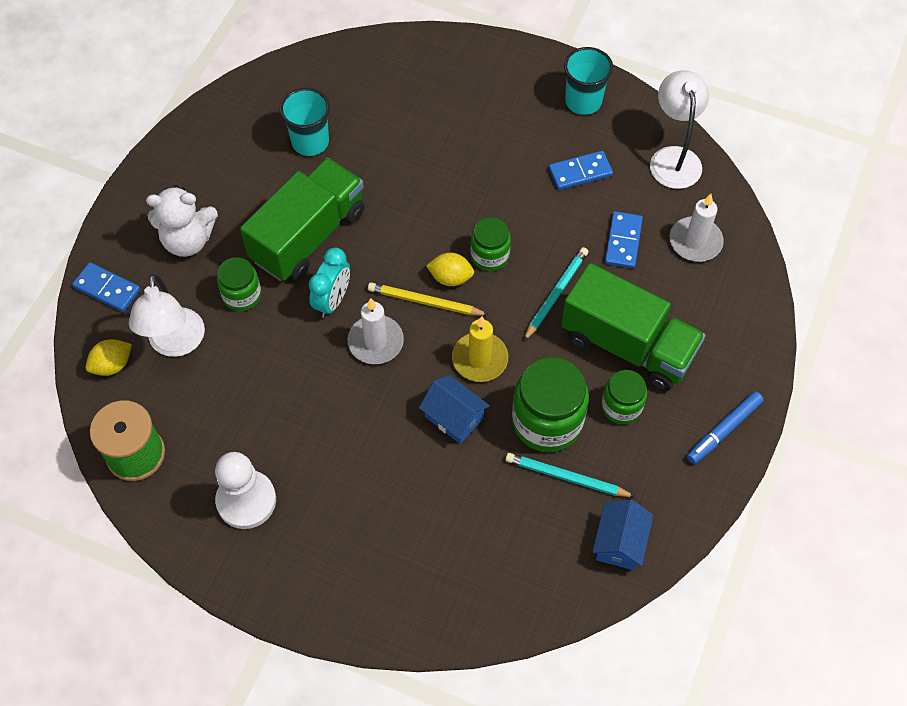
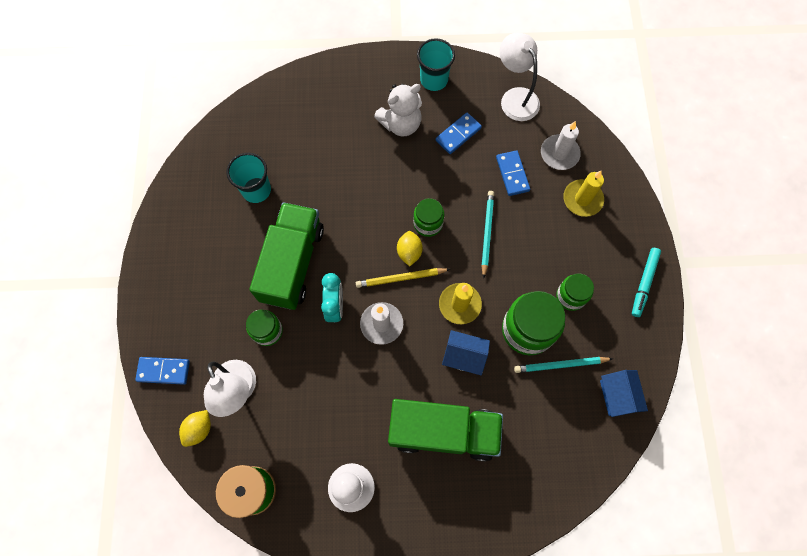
camera: 25 degrees left, 10 degrees up
(188, 240) = (205, 305): white teddy bear -> white teddy bear (401, 124)
(450, 278) = (409, 252): yellow lemon -> yellow lemon turned 75 degrees counterclockwise
(627, 345) = (552, 249): green truck -> green truck (443, 431)
(696, 304) = (582, 199): none -> yellow candle
(723, 430) = (644, 283): blue marker -> turquoise marker

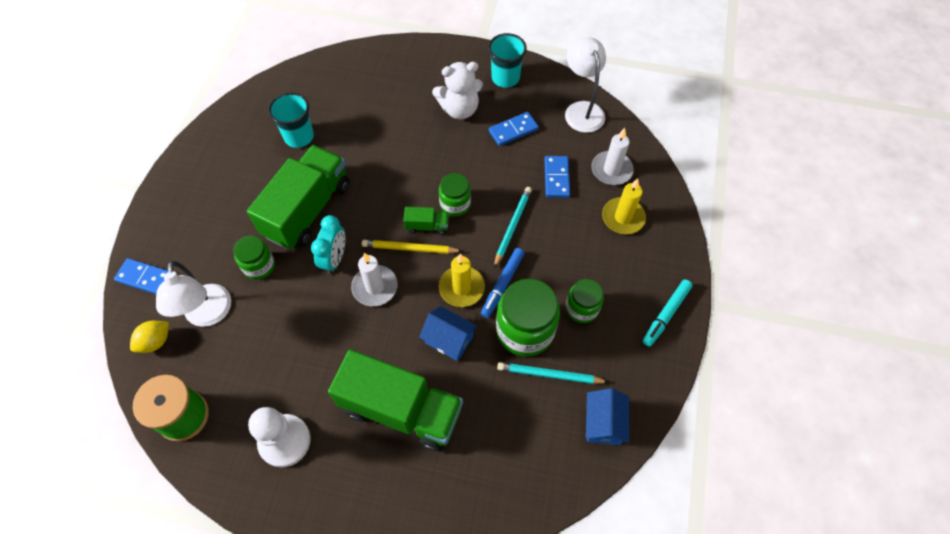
camera: 15 degrees right, 10 degrees down
(409, 252) = (427, 226): yellow lemon -> green truck
(495, 292) = (502, 285): none -> blue marker

